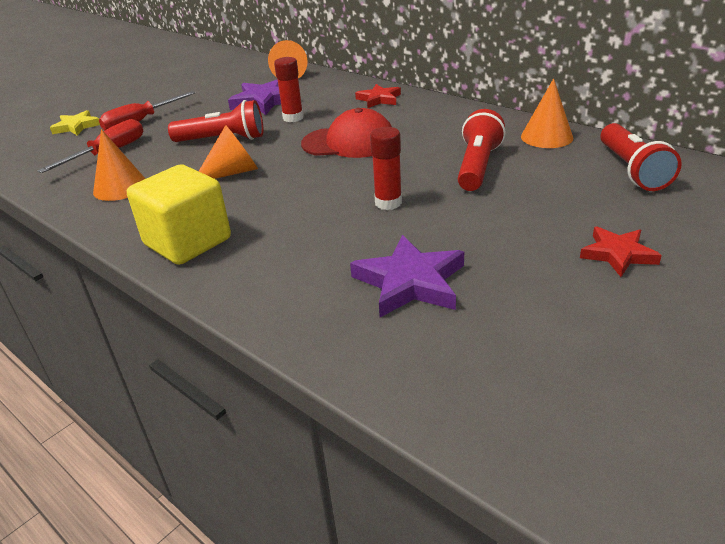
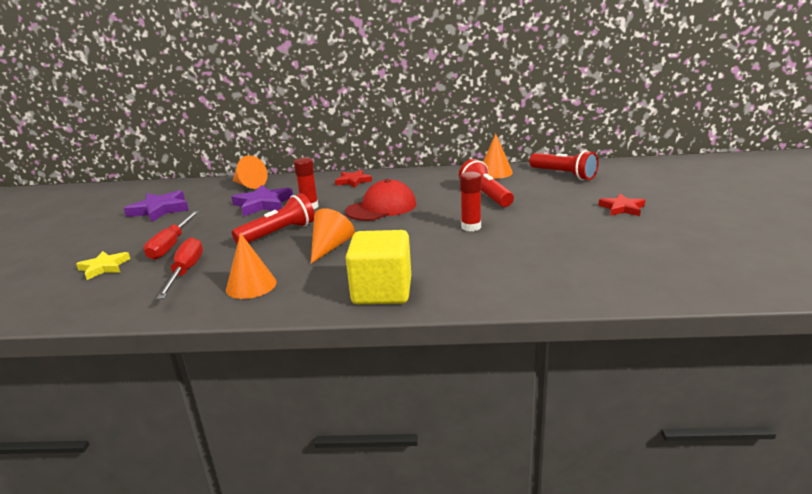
camera: 40 degrees left, 10 degrees down
(410, 282) = (556, 254): purple star -> purple star (160, 210)

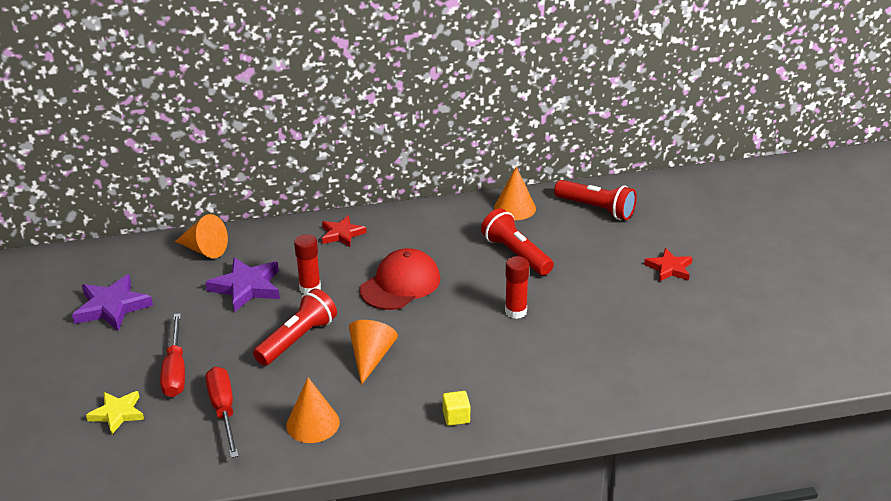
camera: 15 degrees left, 10 degrees up
(382, 291) = (456, 417): yellow cube -> yellow cube, size x0.43

